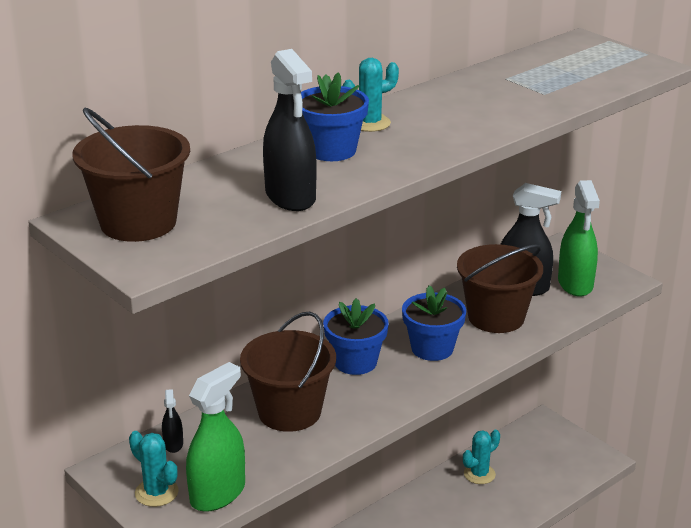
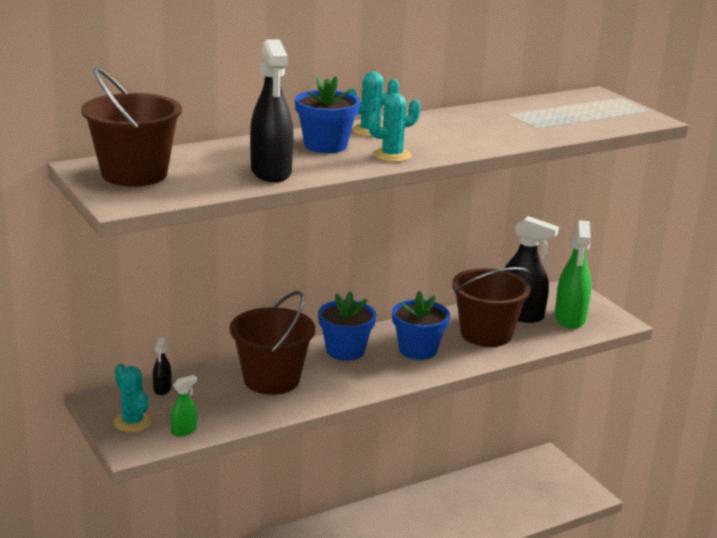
camera: 10 degrees right, 5 degrees down
(218, 493) = (184, 430): green spray bottle -> green spray bottle, size x0.48
(479, 474) = (471, 490): turquoise cactus -> turquoise cactus (392, 155)

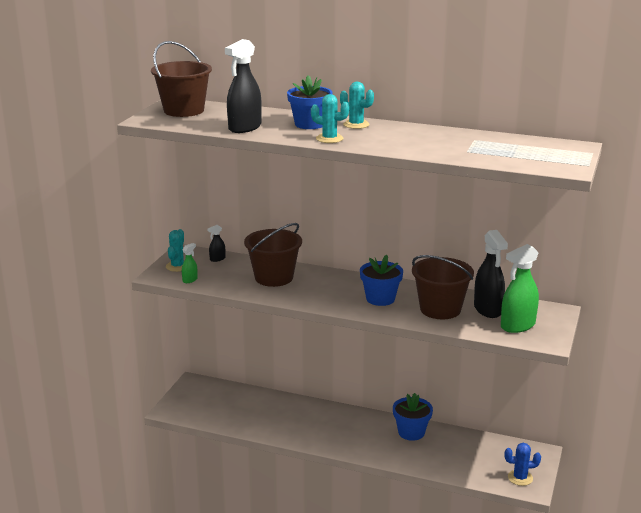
camera: 50 degrees right, 0 degrees up
(184, 430) = (190, 280): green spray bottle -> green spray bottle turned 60 degrees counterclockwise
(345, 351) = (339, 281): blue flower pot -> blue flower pot (411, 432)
(568, 491) = (520, 478): none -> blue cactus

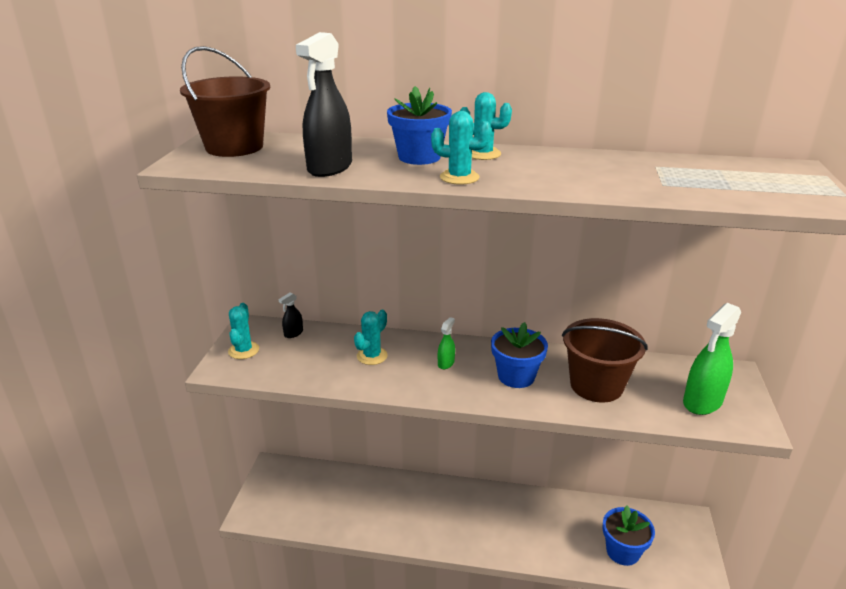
camera: 10 degrees left, 5 degrees up
(190, 280) = (263, 371): green spray bottle -> green spray bottle (446, 363)
(274, 277) = (372, 356): brown bucket -> turquoise cactus
(411, 432) = (539, 509): blue flower pot -> blue flower pot (622, 551)
(488, 309) = (653, 379): black spray bottle -> none
(520, 478) = (684, 563): blue cactus -> none

